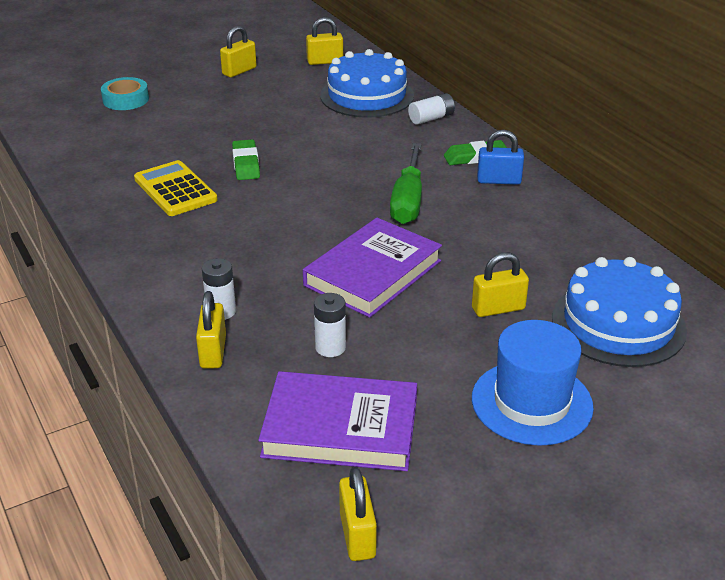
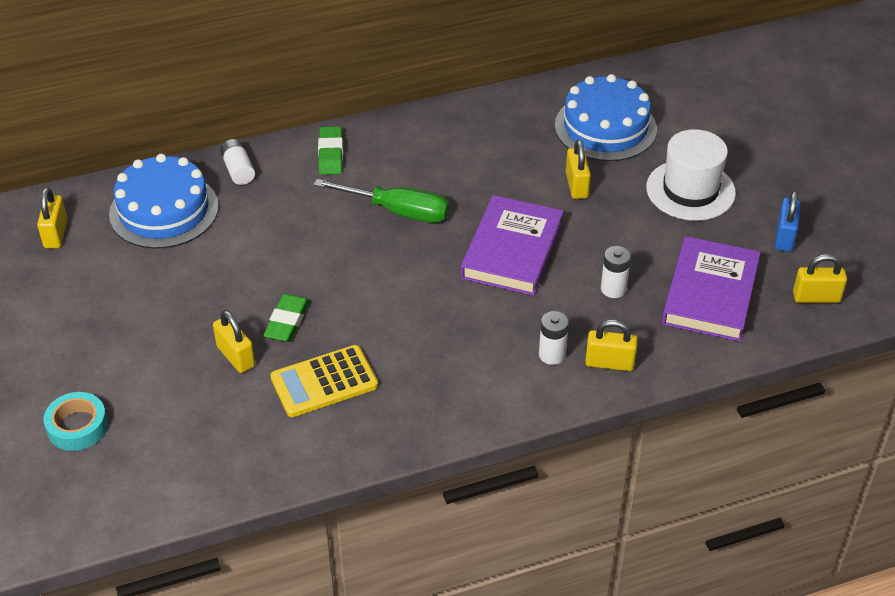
camera: 80 degrees left, 10 degrees up
(239, 71) = (44, 313): yellow padlock -> yellow padlock (236, 356)
(246, 164) = (287, 321): green eraser -> green eraser turned 75 degrees counterclockwise
(373, 273) = (512, 250): purple book -> purple book turned 60 degrees clockwise
(499, 180) = (379, 147): blue padlock -> blue padlock (784, 237)
(531, 402) = (690, 190): blue hat -> white hat

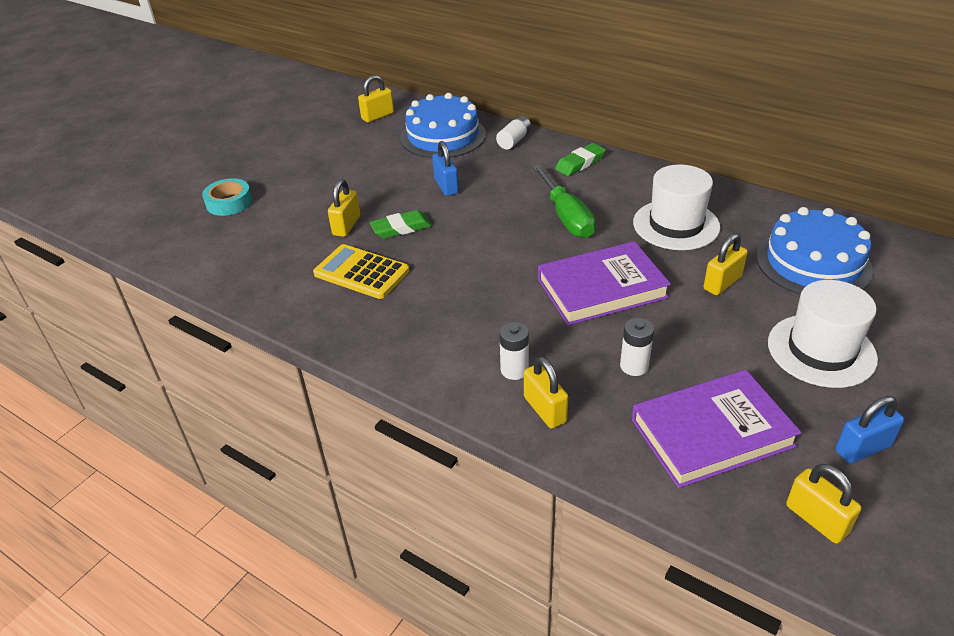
camera: 55 degrees right, 5 degrees down
(256, 256) = (446, 186): none -> blue padlock
(483, 160) = (676, 225): none -> white hat

